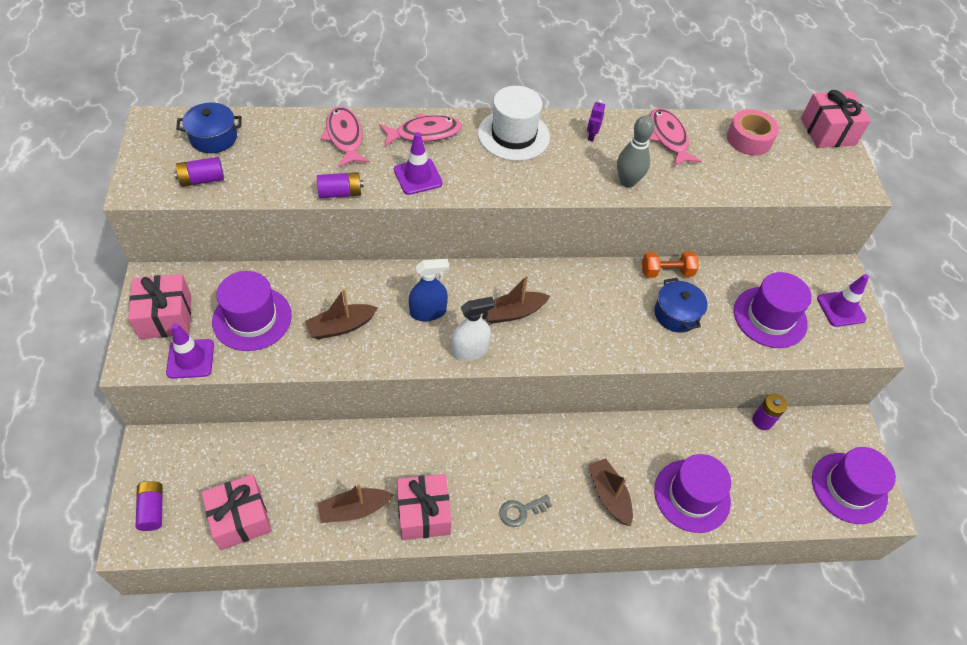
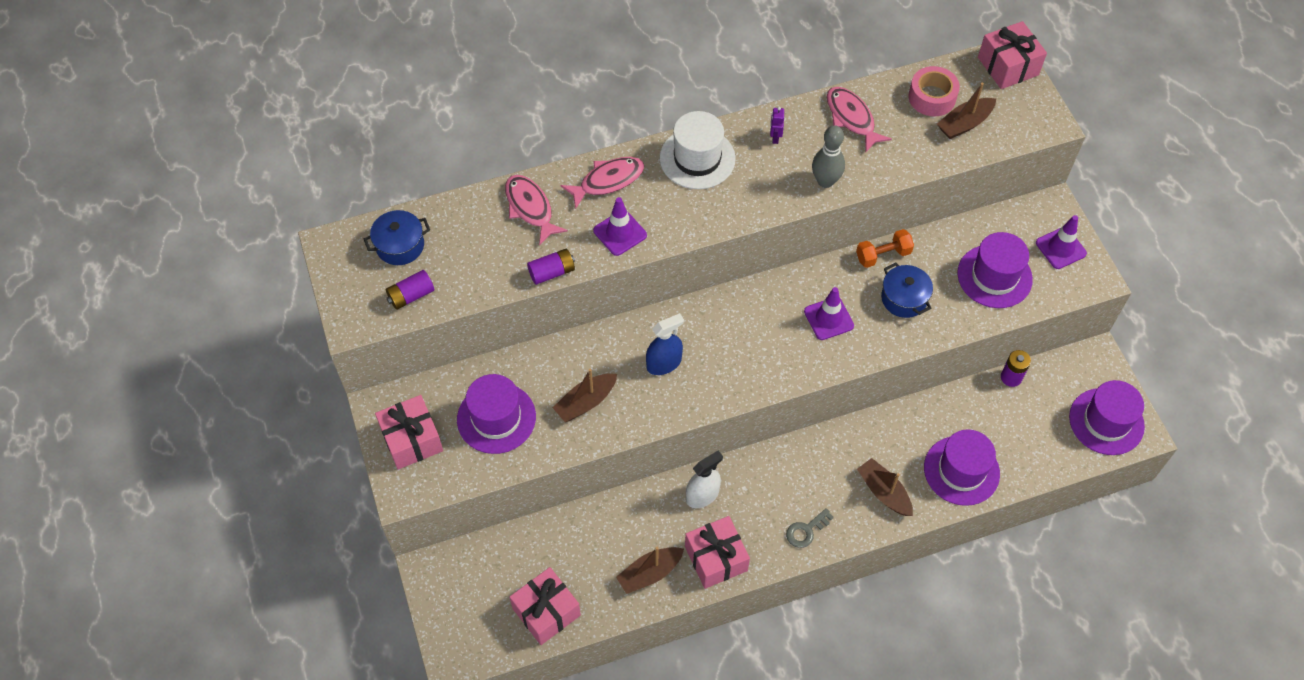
camera: 10 degrees left, 5 degrees up
(152, 509) = (460, 627): purple battery -> none
(190, 359) = (456, 475): purple traffic cone -> purple traffic cone (828, 318)
(470, 350) = (718, 391): white spray bottle -> white spray bottle (702, 495)
(513, 312) = (746, 341): brown boat -> brown boat (964, 124)

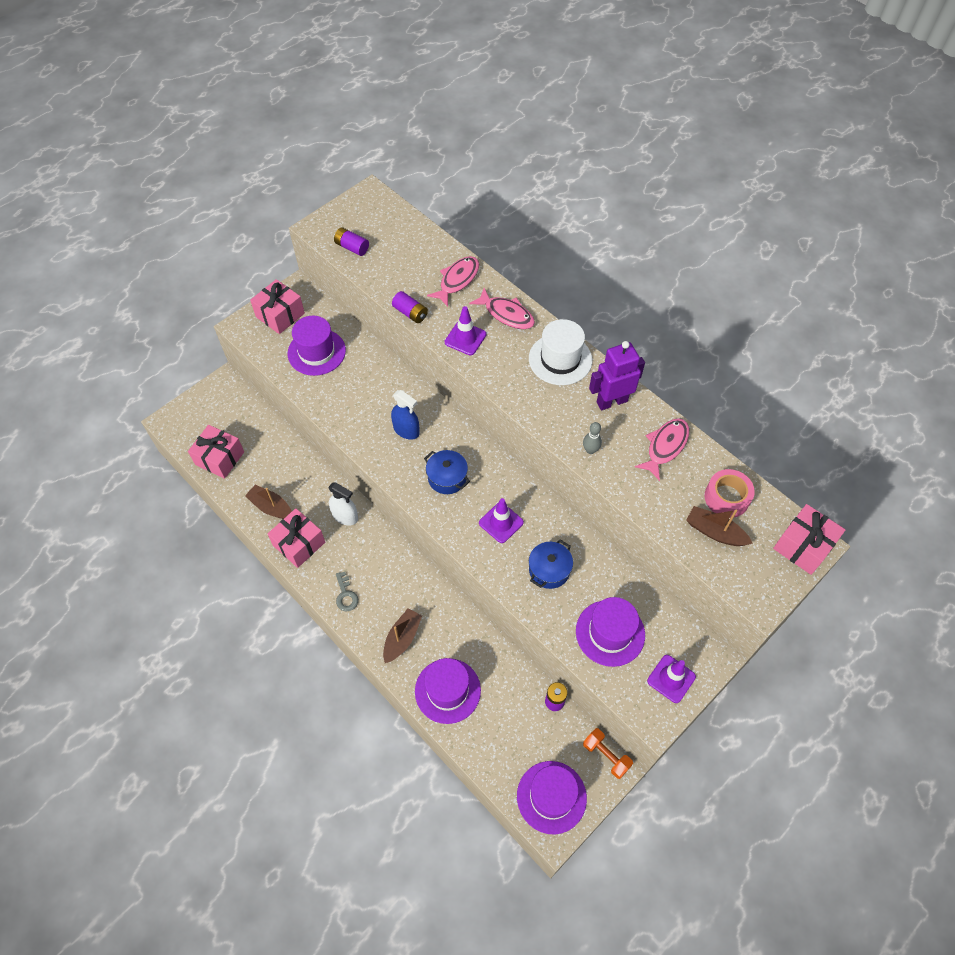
camera: 65 degrees right, 0 degrees up
(400, 246) = (388, 226): blue pot -> blue pot (447, 478)
(586, 402) = (352, 396): brown boat -> none
(775, 137) = (611, 401): purple robot -> purple robot, size x2.29
(806, 531) = (346, 595): grey key -> grey key turned 135 degrees counterclockwise
(825, 181) = (590, 450): grey bowling pin -> grey bowling pin, size x0.64
(883, 255) = (582, 540): orange dumbbell -> orange dumbbell (606, 755)

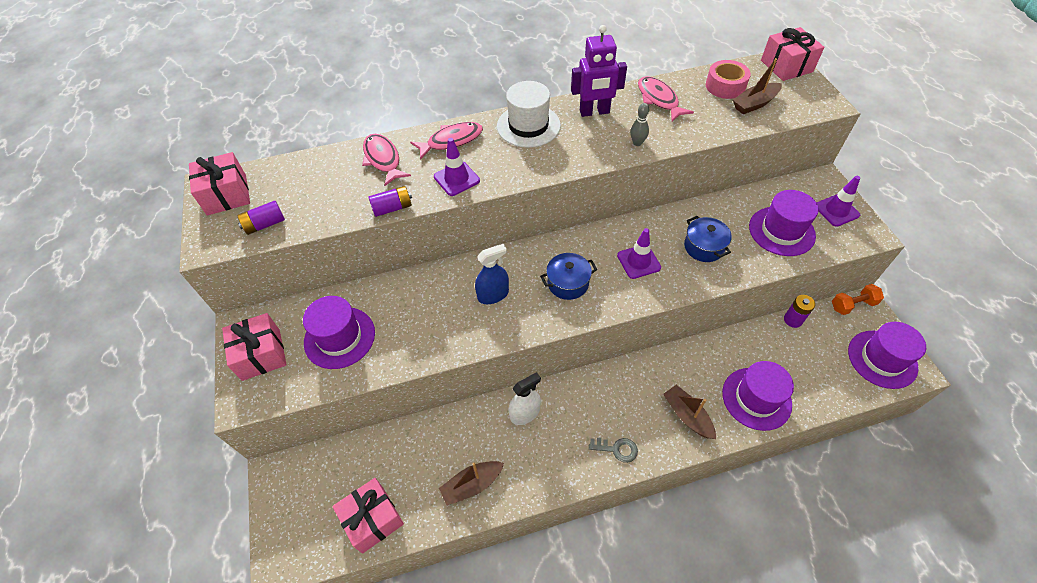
camera: 60 degrees left, 5 degrees down
(299, 544) = (533, 472): pink gift -> pink gift (227, 195)
(611, 401) = (594, 112): purple robot -> purple robot turned 105 degrees counterclockwise

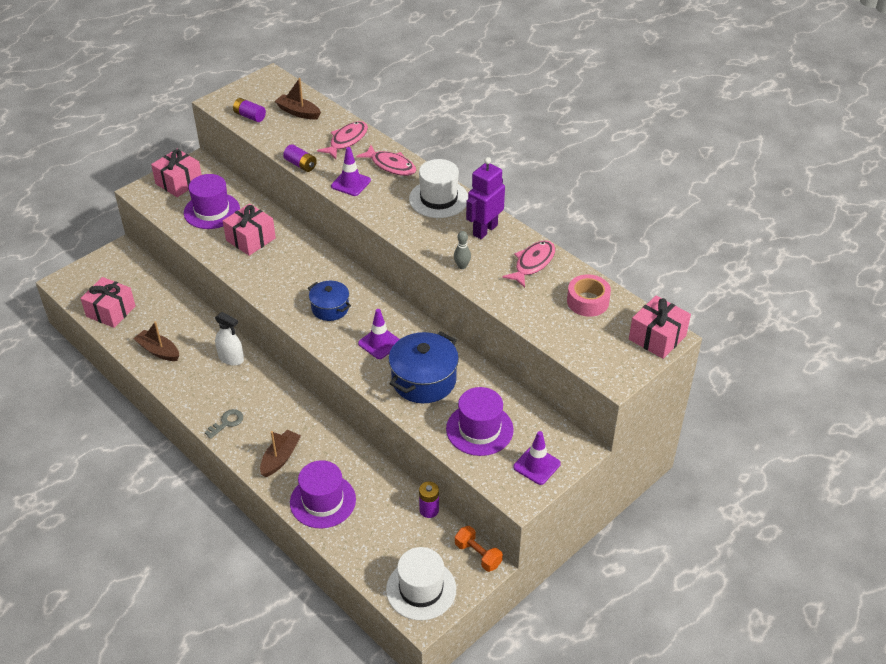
camera: 60 degrees right, 10 degrees down
(227, 195) = (265, 88): pink gift -> pink gift (251, 239)
(493, 295) = (293, 271): blue spray bottle -> none
(594, 112) = (484, 230): purple robot -> purple robot turned 75 degrees clockwise
(617, 449) = (227, 422): grey key -> grey key turned 120 degrees counterclockwise
(704, 247) = (424, 380): blue pot -> blue pot, size x1.62
(755, 104) = (575, 327): brown boat -> brown boat (298, 112)
(882, 359) = (421, 589): purple hat -> white hat

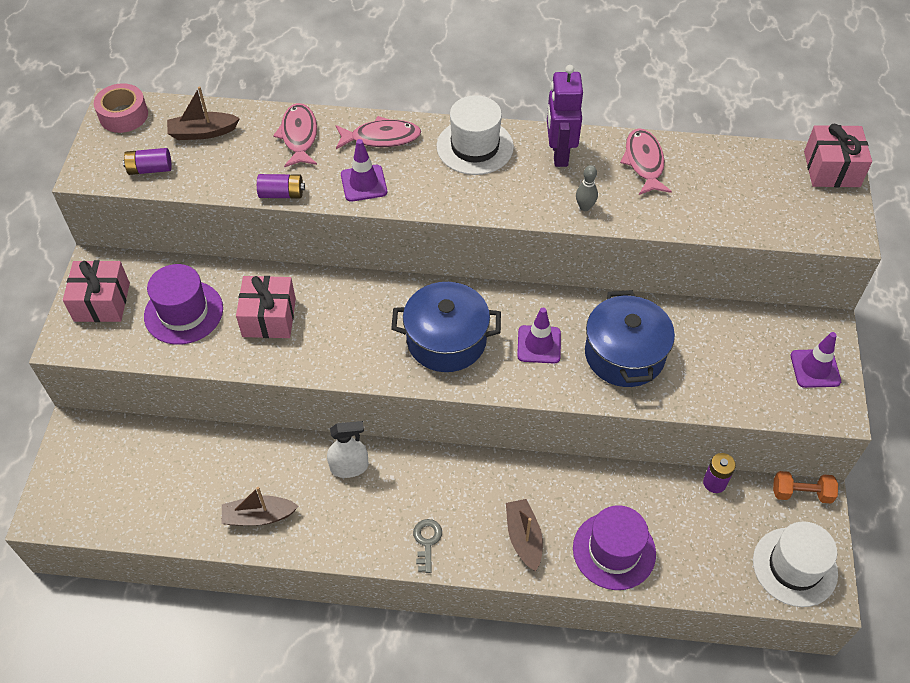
camera: 40 degrees left, 10 degrees up
(111, 311) = (147, 510): pink gift -> none
(330, 308) = (446, 340): blue pot -> blue pot, size x1.62
(479, 429) = (729, 369): purple hat -> none
(587, 301) = (736, 171): pink tape -> pink tape (123, 115)

